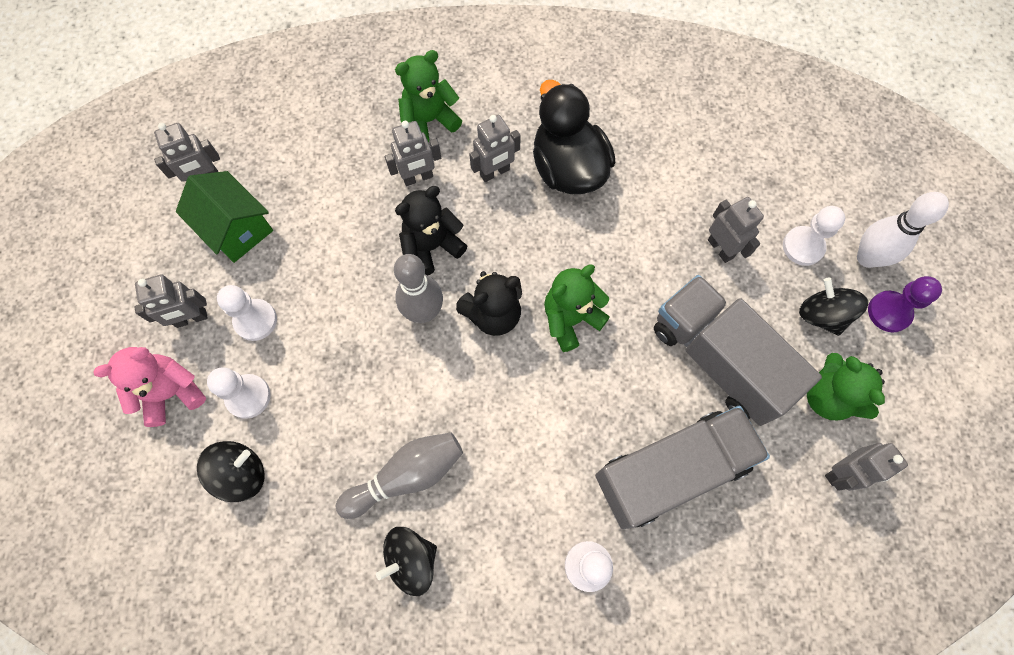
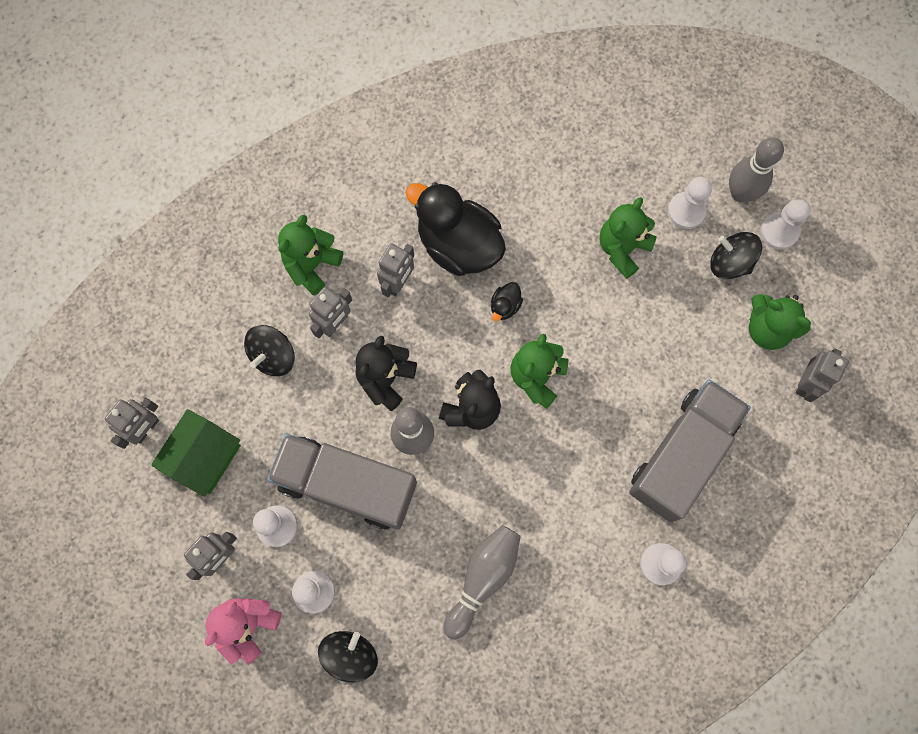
camera: 30 degrees left, 5 degrees up
(236, 228) = (205, 457): green house -> green house turned 75 degrees counterclockwise
(411, 560) = (526, 639): black spinning top -> black spinning top (273, 356)
(579, 241) = (505, 306): none -> black duck
(718, 359) = (669, 345): grey truck -> grey truck (347, 485)
(720, 248) = (622, 248): grey robot -> green teddy bear
(867, 258) = (740, 193): white bowling pin -> grey bowling pin
(889, 312) = (779, 231): purple pawn -> white pawn

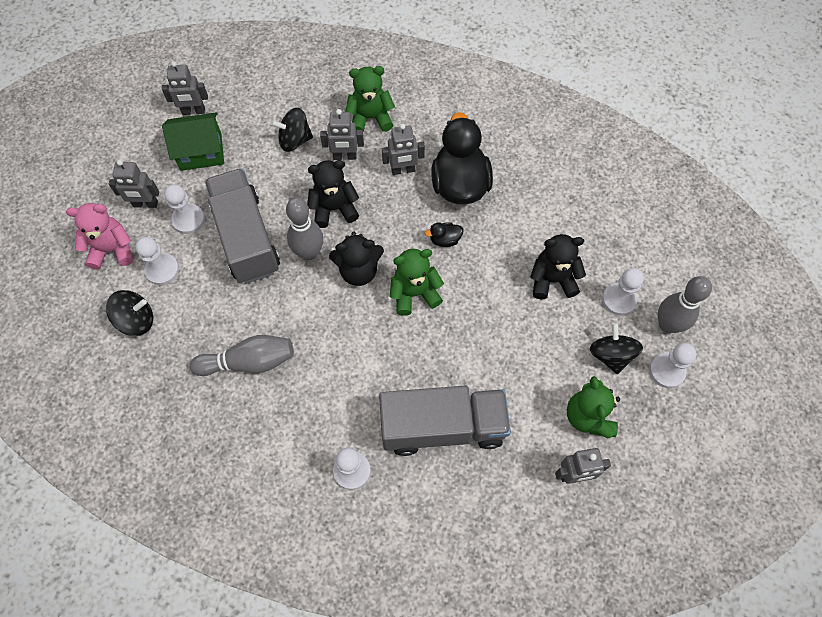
camera: 50 degrees right, 10 degrees down
(622, 248) = (552, 280): green teddy bear -> black teddy bear

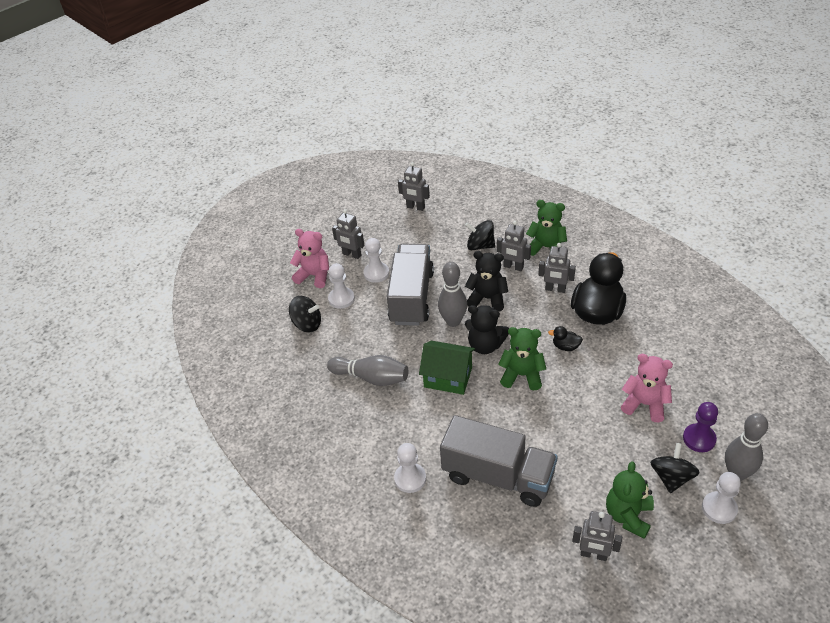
camera: 30 degrees right, 20 degrees down
(201, 152) = (407, 234): green house -> green house (448, 377)
(552, 280) = (644, 404): black teddy bear -> pink teddy bear
(619, 300) = (699, 439): white pawn -> purple pawn

